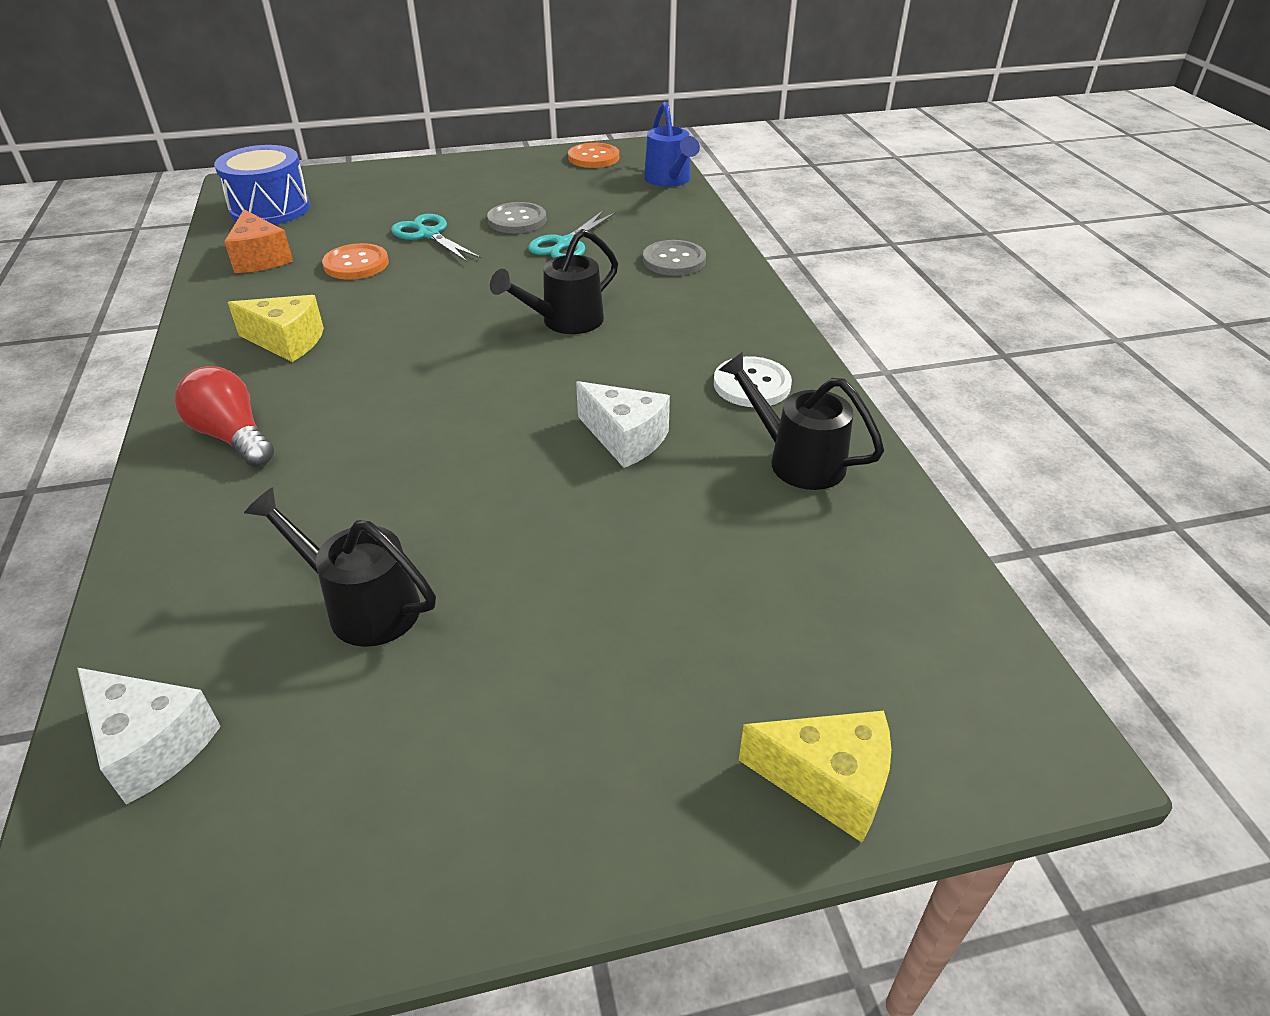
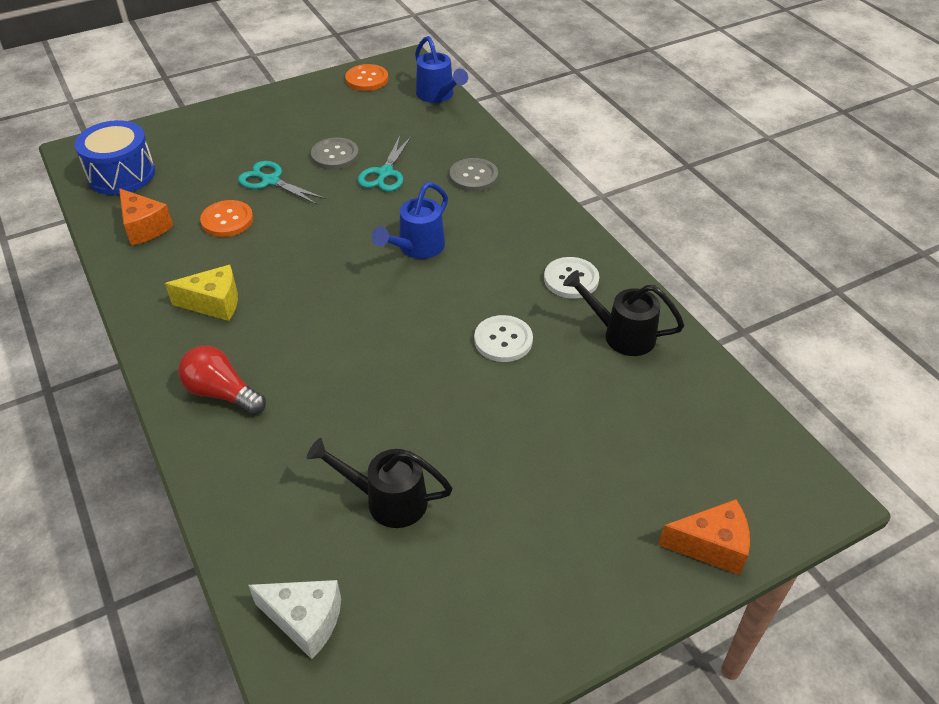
camera: 15 degrees left, 5 degrees up
(565, 322) = (417, 248): black watering can -> blue watering can
(625, 439) = (503, 340): white cheese -> white button
(828, 782) = (711, 546): yellow cheese -> orange cheese

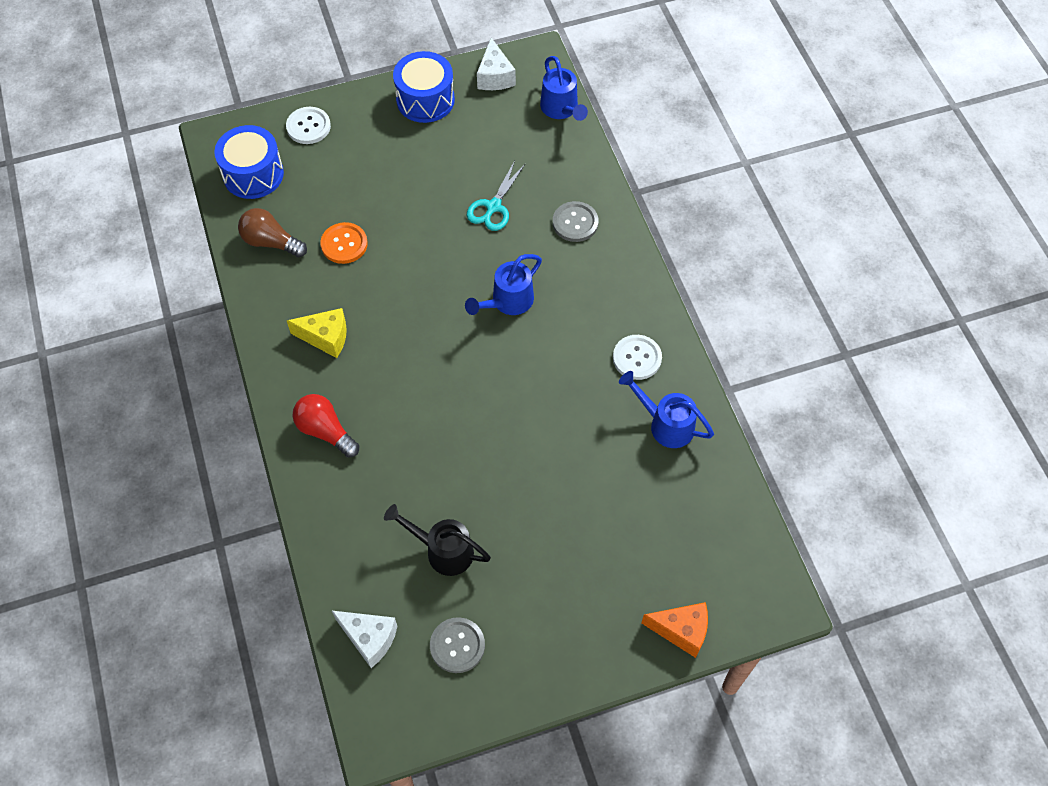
camera: 10 degrees right, 15 degrees up
(144, 227) = (271, 242): orange cheese -> brown light bulb
(271, 181) = (387, 202): turquoise scissors -> none
(299, 102) = (425, 100): none -> blue drum
(335, 155) = (450, 177): grey button -> grey button (457, 645)
(367, 79) = (495, 76): orange button -> white cheese
(503, 340) = (563, 414): white button -> white button (308, 126)
(621, 335) = (666, 424): black watering can -> blue watering can

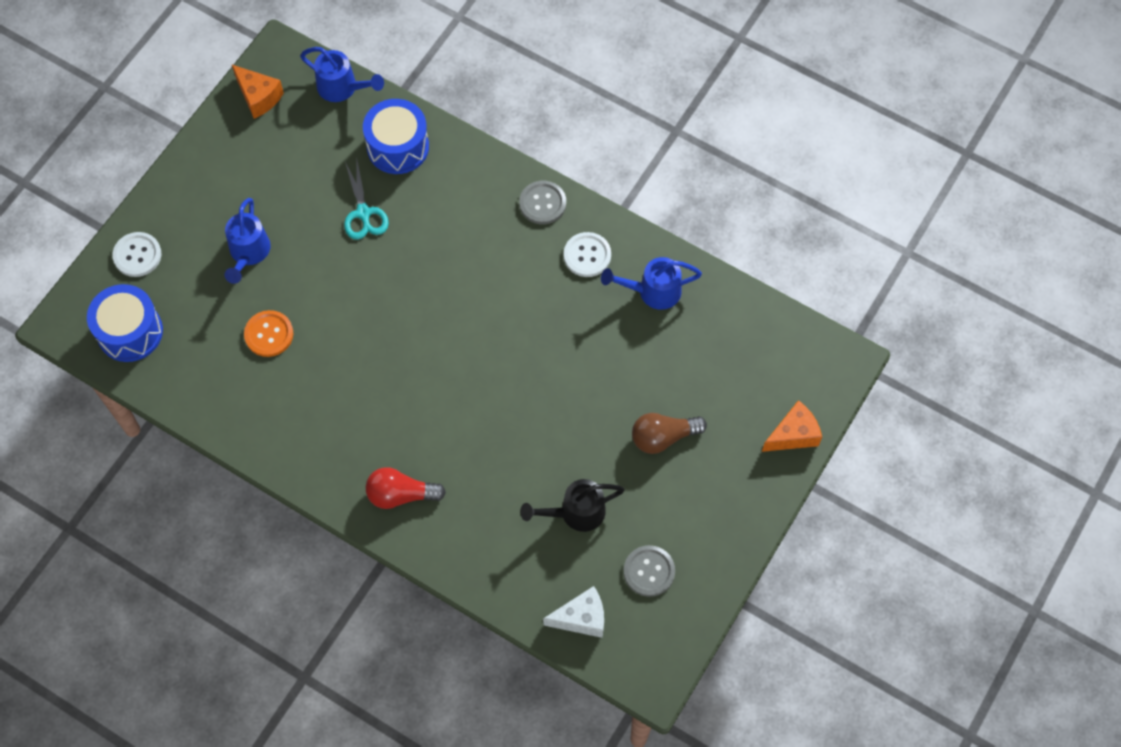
camera: 40 degrees left, 5 degrees up
(271, 242) = (205, 378): brown light bulb -> brown light bulb (663, 437)
(326, 337) = (329, 422): yellow cheese -> none
(425, 100) = (218, 159): blue drum -> blue drum (398, 147)
(495, 76) = (259, 97): white cheese -> orange cheese
(508, 302) = (448, 284): blue watering can -> blue watering can (248, 253)
(575, 223) = (442, 179): grey button -> grey button (542, 203)

